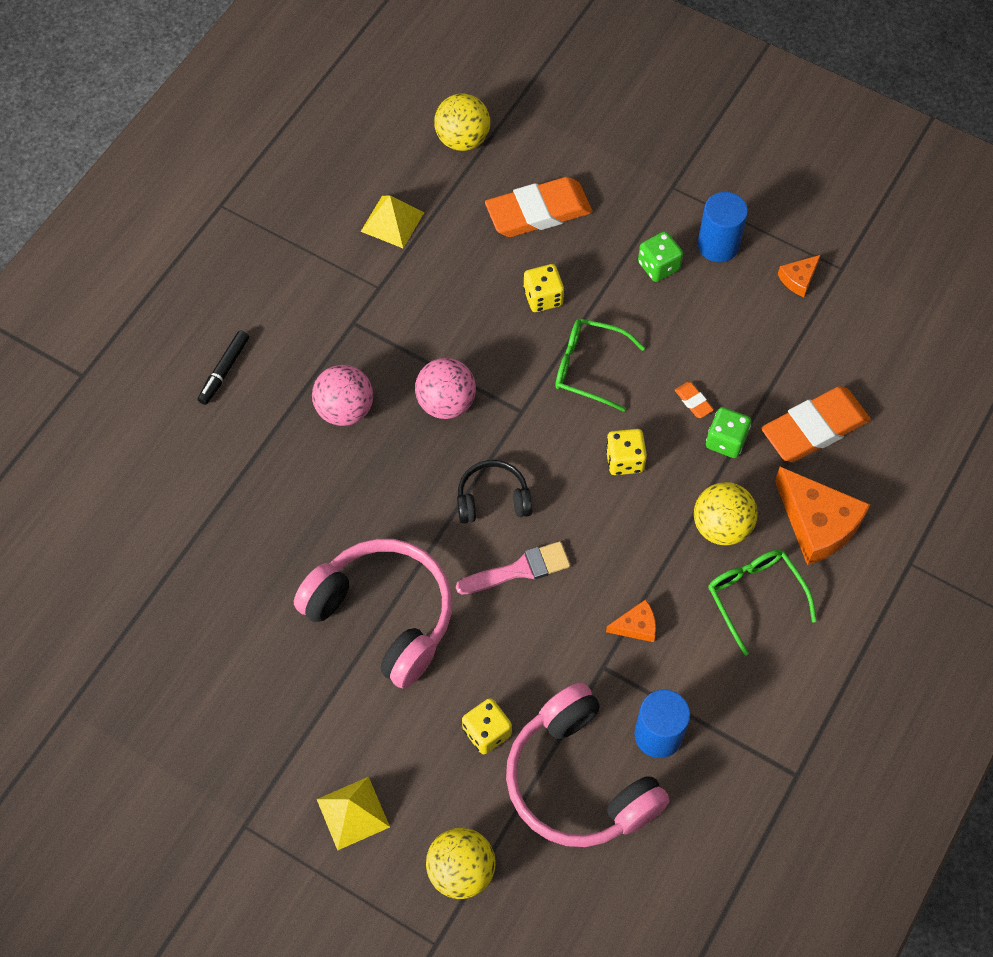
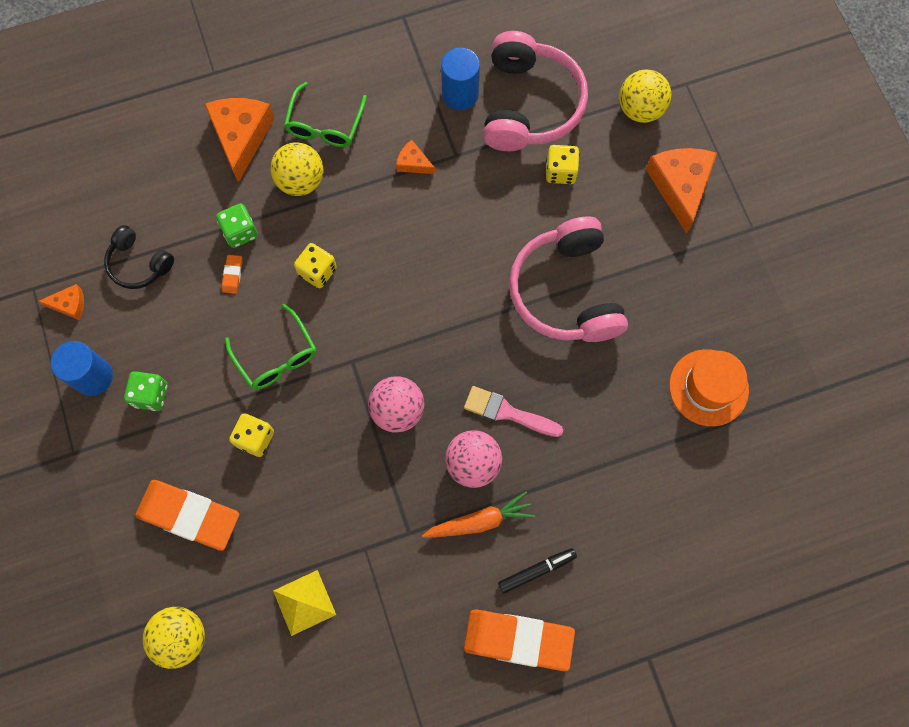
camera: 140 degrees left, 10 degrees up
(180, 628) = (708, 387): none -> orange hat
(302, 372) = (480, 521): none -> orange carrot
(353, 813) = (680, 187): yellow pyramid -> orange cheese
(493, 499) = (428, 313): black headphones -> black headphones (139, 263)
(519, 570) = (453, 253): pink brush -> pink brush (508, 412)
(814, 428) = (176, 195): orange eraser -> orange eraser (518, 639)

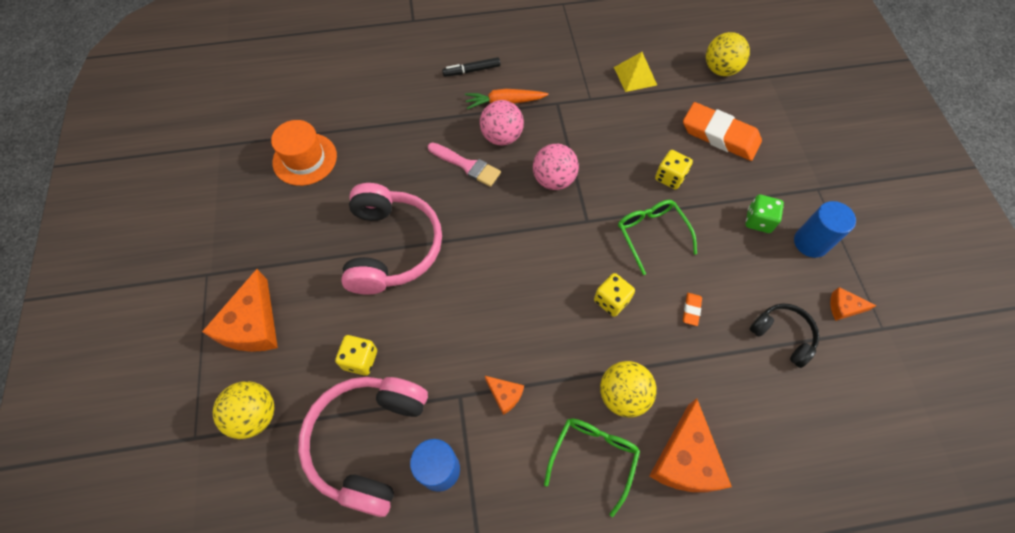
camera: 170 degrees left, 10 degrees down
(240, 232) = (685, 351): green dice -> none
(518, 639) = (493, 39): orange eraser -> none

